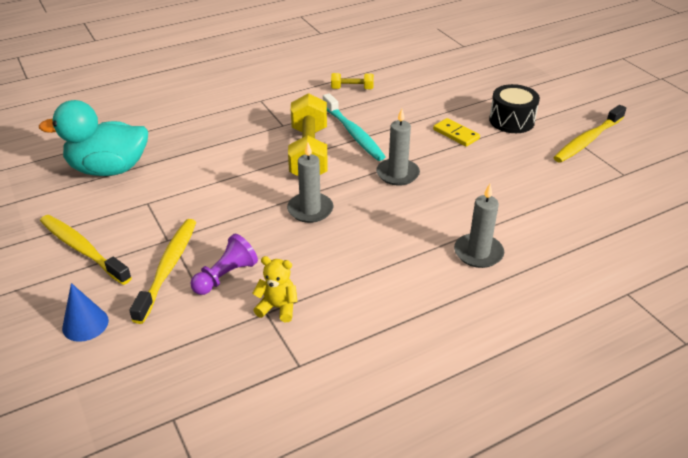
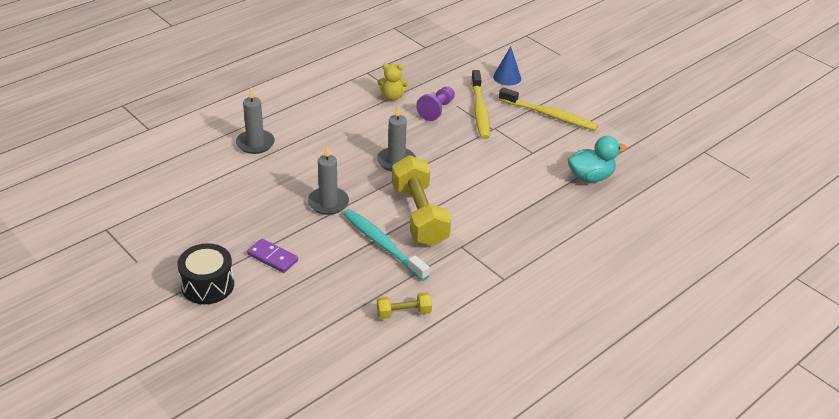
camera: 165 degrees right, 0 degrees up
(109, 169) = (590, 177): turquoise duck -> turquoise duck, size x0.66
(456, 134) = (272, 257): yellow domino -> purple domino
(587, 140) = (127, 267): yellow toothbrush -> none

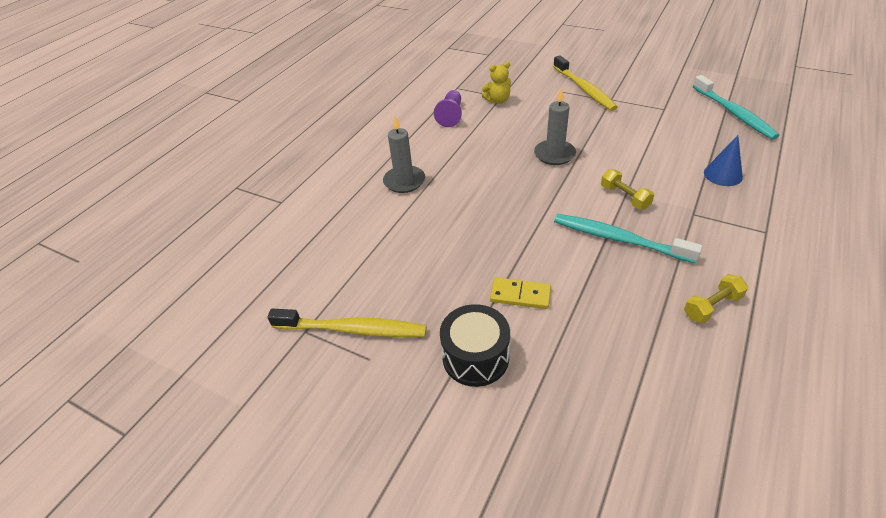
camera: 15 degrees left, 5 degrees up
(272, 257) = (520, 295): purple domino -> yellow domino
(328, 203) = (526, 215): grey candle -> none
(419, 215) = (624, 197): yellow dumbbell -> yellow dumbbell, size x0.48
(436, 110) = (547, 100): purple pawn -> purple pawn (451, 115)
(507, 77) = (580, 57): blue cone -> blue cone (723, 175)
(549, 115) = (645, 75): yellow toothbrush -> yellow toothbrush (352, 329)
(590, 177) = (734, 113): turquoise duck -> turquoise toothbrush

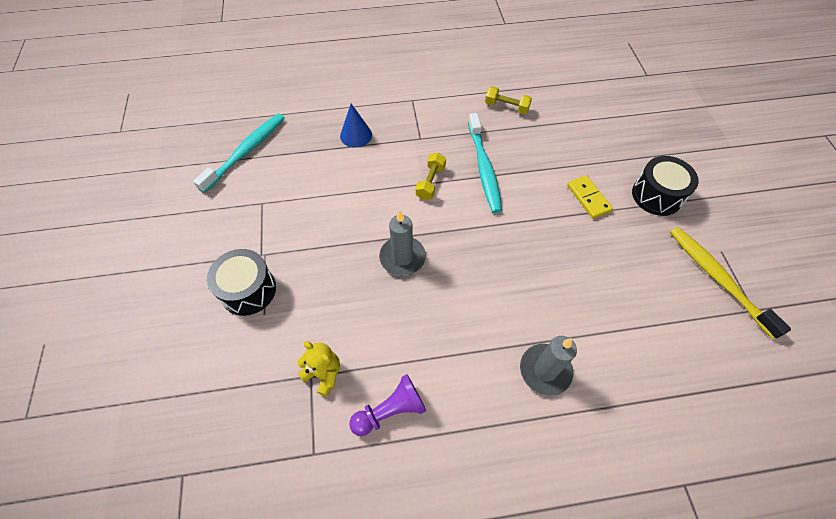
camera: 130 degrees left, 15 degrees up
(584, 89) = (248, 290): yellow toothbrush -> black drum

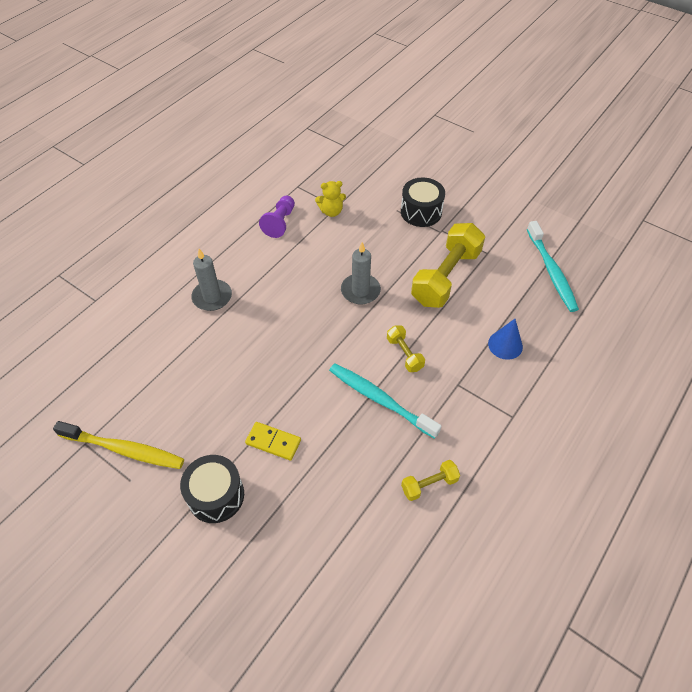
camera: 135 degrees right, 5 degrees down
(322, 211) = (446, 277): none -> yellow dumbbell

